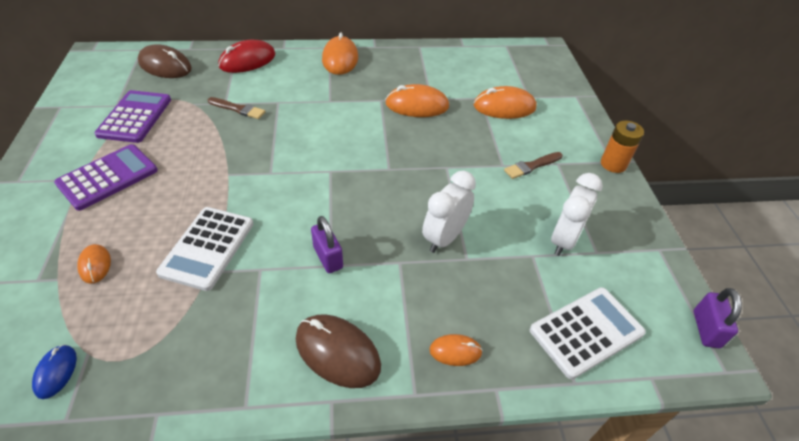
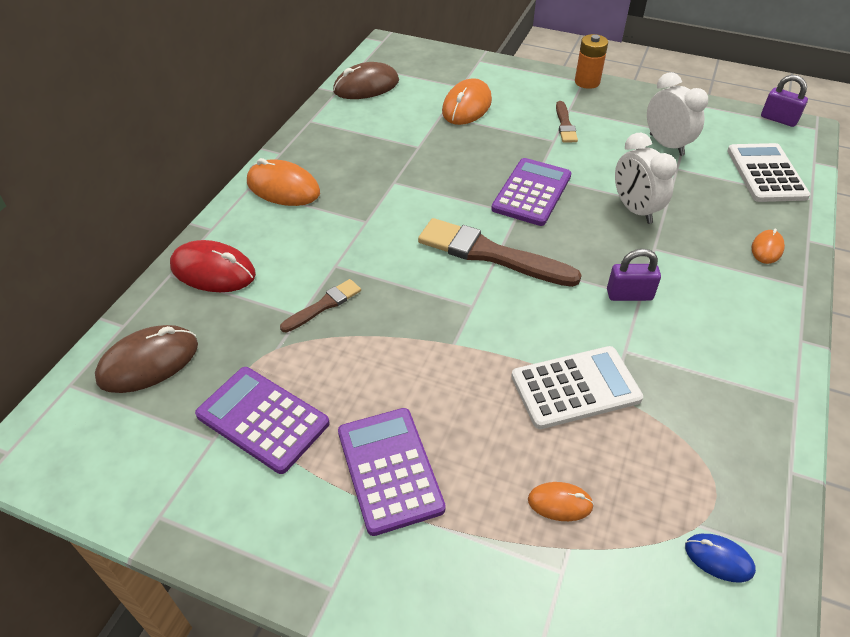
camera: 60 degrees left, 0 degrees up
(207, 248) = (575, 388): white calculator -> white calculator turned 60 degrees counterclockwise
(247, 61) = (213, 271): red mouse -> red mouse turned 60 degrees counterclockwise
(331, 167) = (491, 254): none -> brown brush
(337, 352) = (750, 321): brown mouse -> brown mouse (366, 86)
(417, 105) = (423, 160): orange mouse -> none
(421, 170) = (531, 192): none -> purple calculator

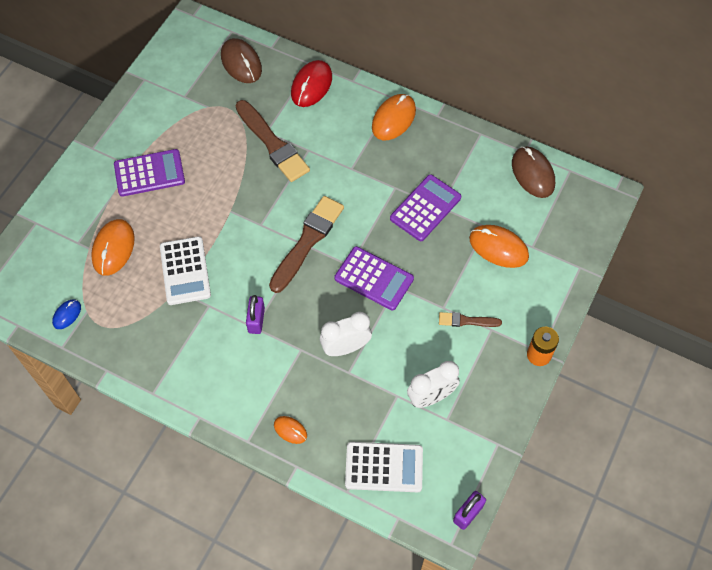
camera: 95 degrees right, 15 degrees up
(262, 419) = (192, 117): purple calculator -> purple calculator (425, 208)
(324, 305) = (272, 144): brown brush -> brown brush, size x1.94
(560, 503) = (113, 248): orange mouse -> orange mouse, size x1.85

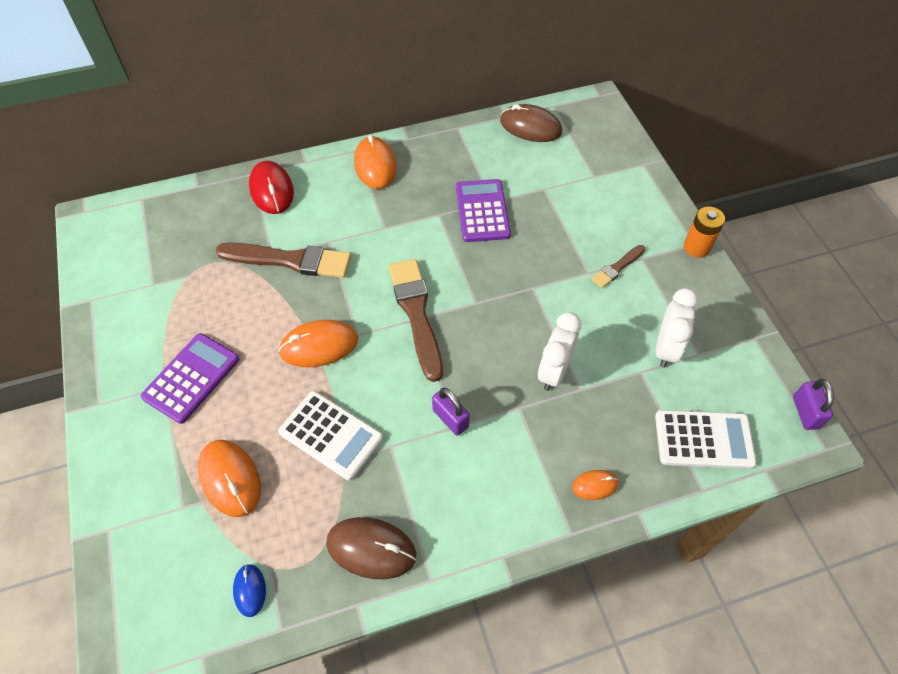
camera: 45 degrees left, 5 degrees down
(241, 63) = (181, 217): brown mouse -> brown mouse (371, 548)
(374, 278) = (508, 297): purple calculator -> none
(384, 467) = (703, 439): white calculator -> white calculator turned 45 degrees clockwise
(498, 248) = (572, 196): orange mouse -> orange mouse (319, 346)

